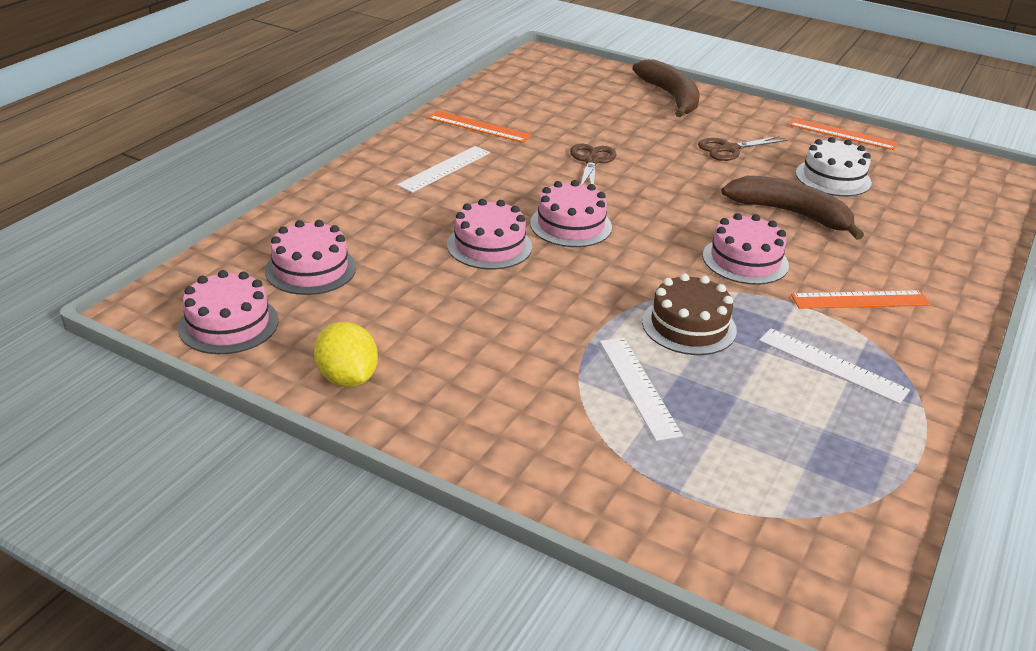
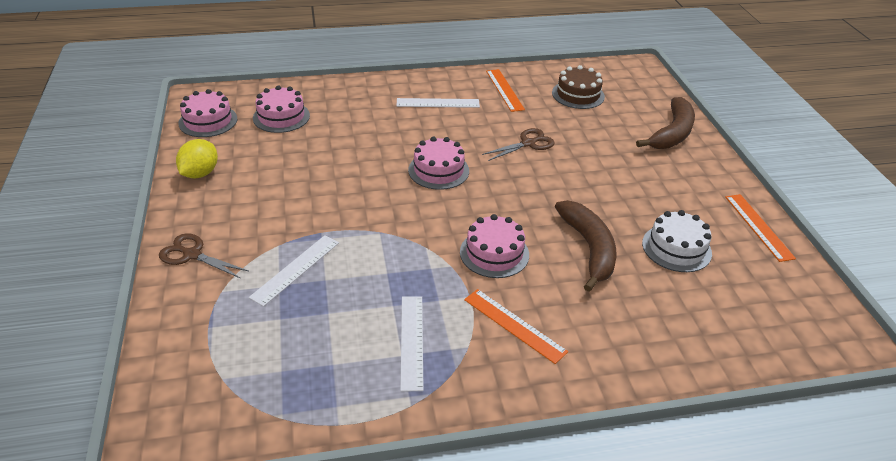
camera: 50 degrees right, 5 degrees up
(489, 246) = (376, 155): pink cake -> none
(689, 326) = (383, 262): brown cake -> brown cake (578, 94)
(729, 149) = (639, 186): brown scissors -> brown scissors (192, 254)

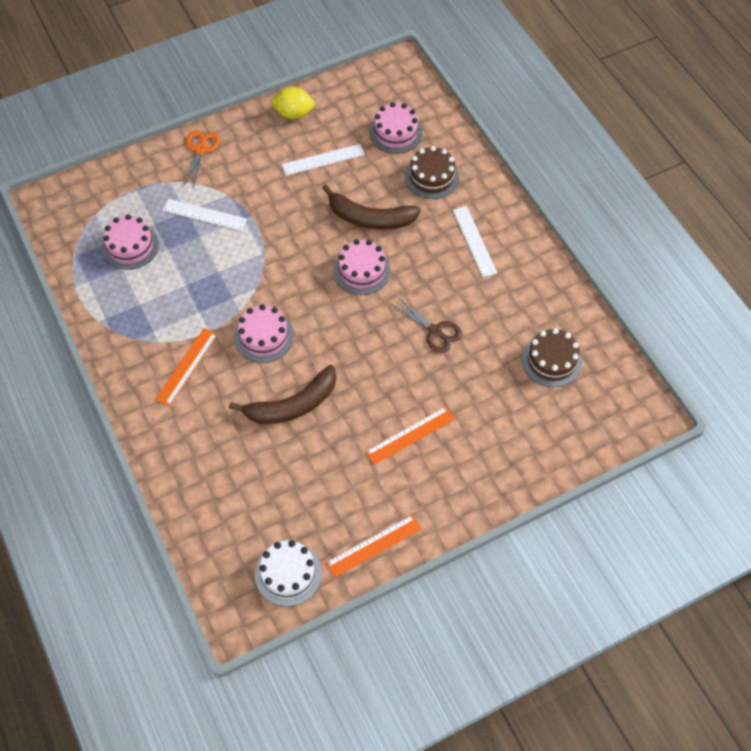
camera: 75 degrees right, 20 degrees up
(192, 254) = (200, 150): brown scissors -> orange scissors
(208, 121) = (367, 87): pink cake -> pink cake (130, 246)
(350, 109) = (431, 177): none -> brown cake
(412, 341) = (153, 306): white ruler -> white ruler (323, 159)
(504, 90) = (528, 291): orange ruler -> orange ruler (410, 435)
(672, 133) = (512, 460): brown banana -> brown banana (370, 218)
(676, 248) = (316, 474): white cake -> white cake (288, 574)

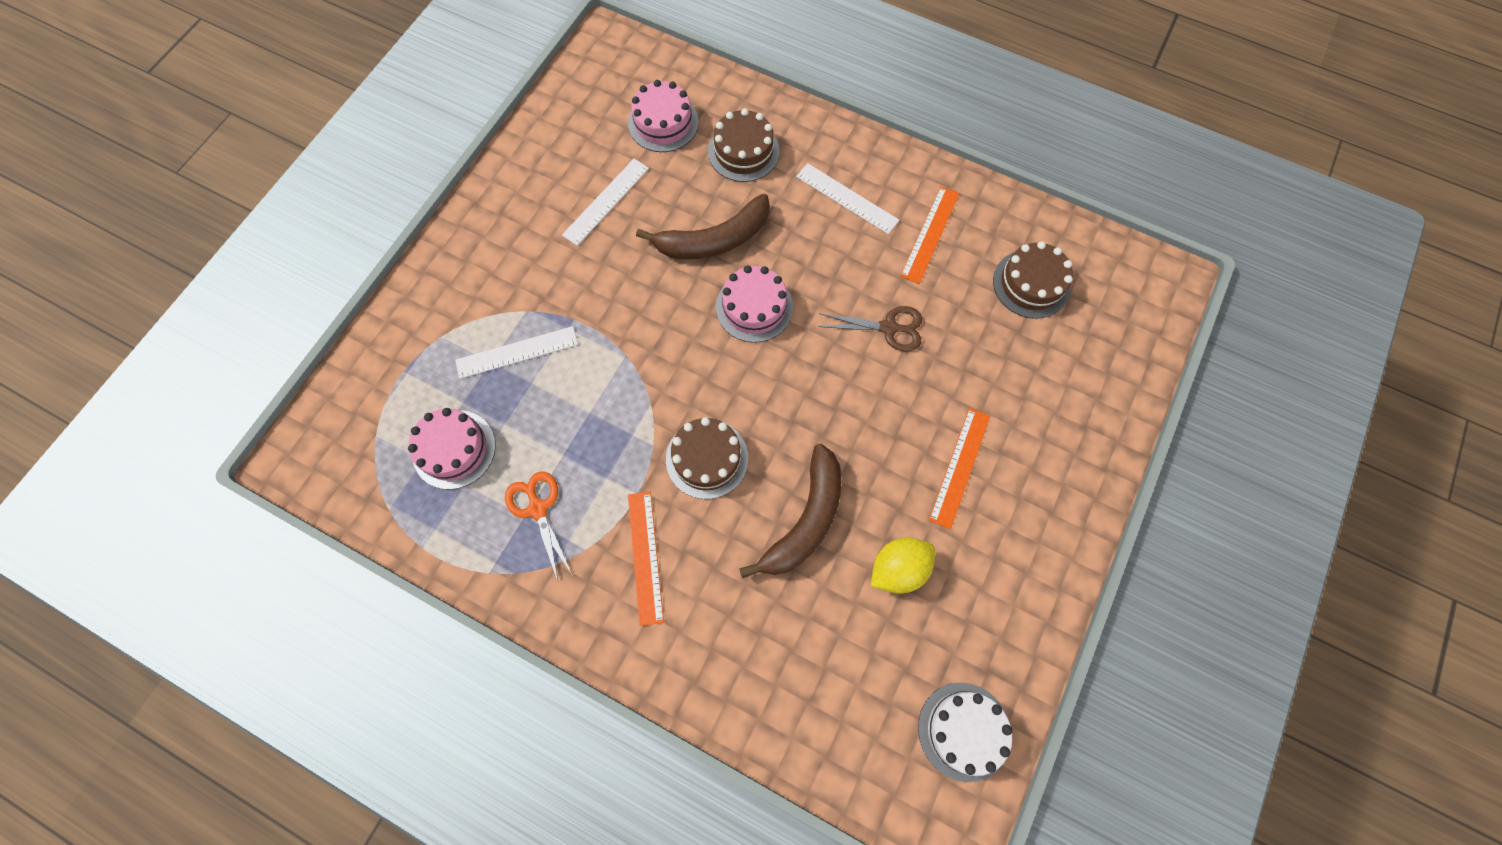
camera: 35 degrees left, 10 degrees up
(200, 150) = (448, 274): orange scissors -> orange scissors (538, 508)
(264, 337) = (707, 458): pink cake -> brown cake
(293, 113) = (528, 165): yellow lemon -> yellow lemon (898, 569)
(374, 545) = (1026, 626): orange ruler -> orange ruler (930, 234)

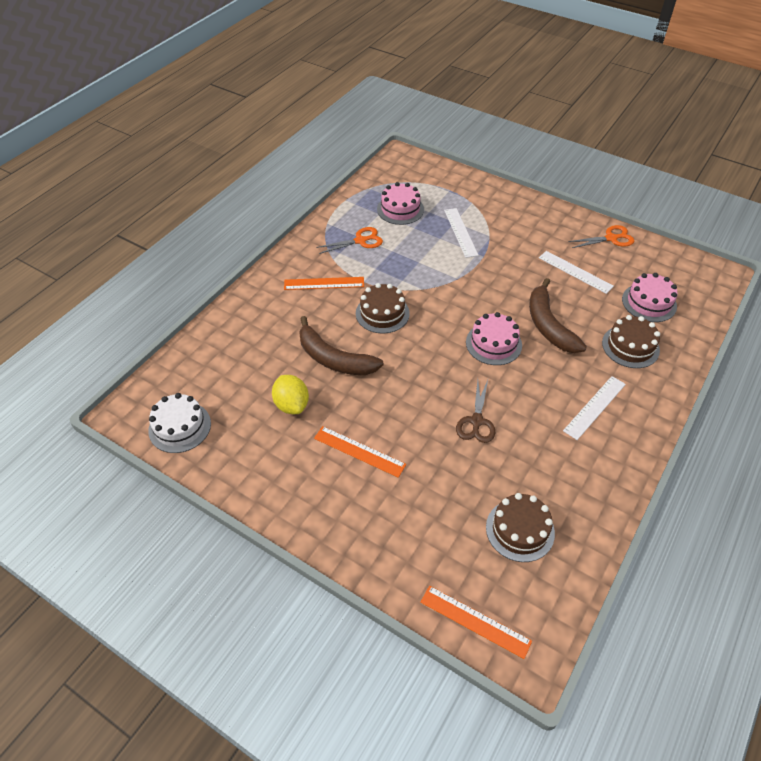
camera: 95 degrees right, 20 degrees down
(533, 152) = (611, 238): none -> orange scissors
(930, 234) = (565, 460): orange ruler -> orange ruler (475, 621)

